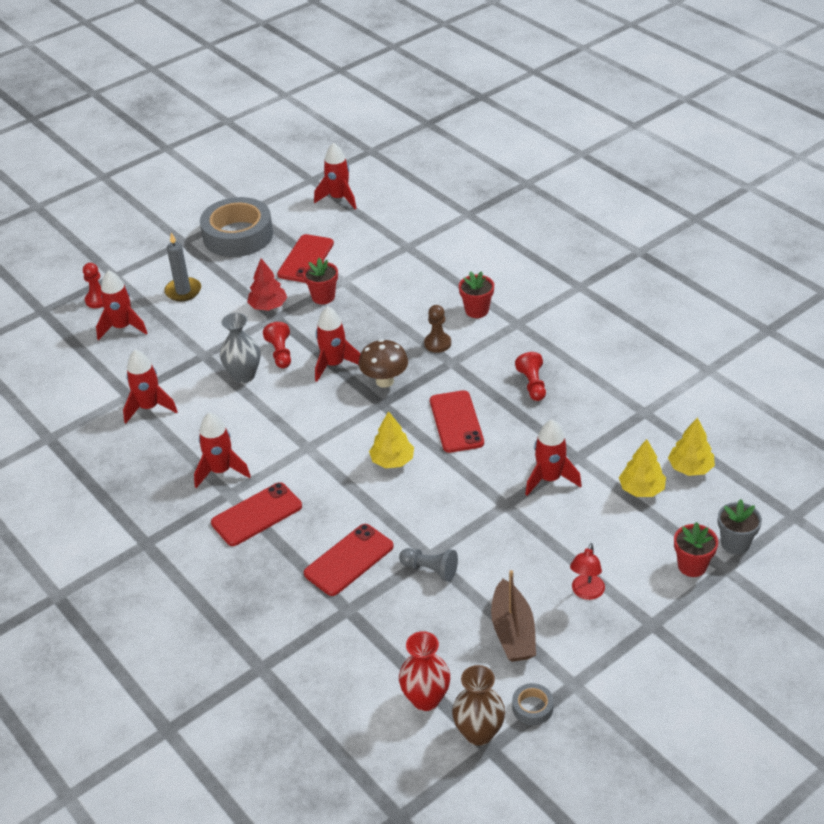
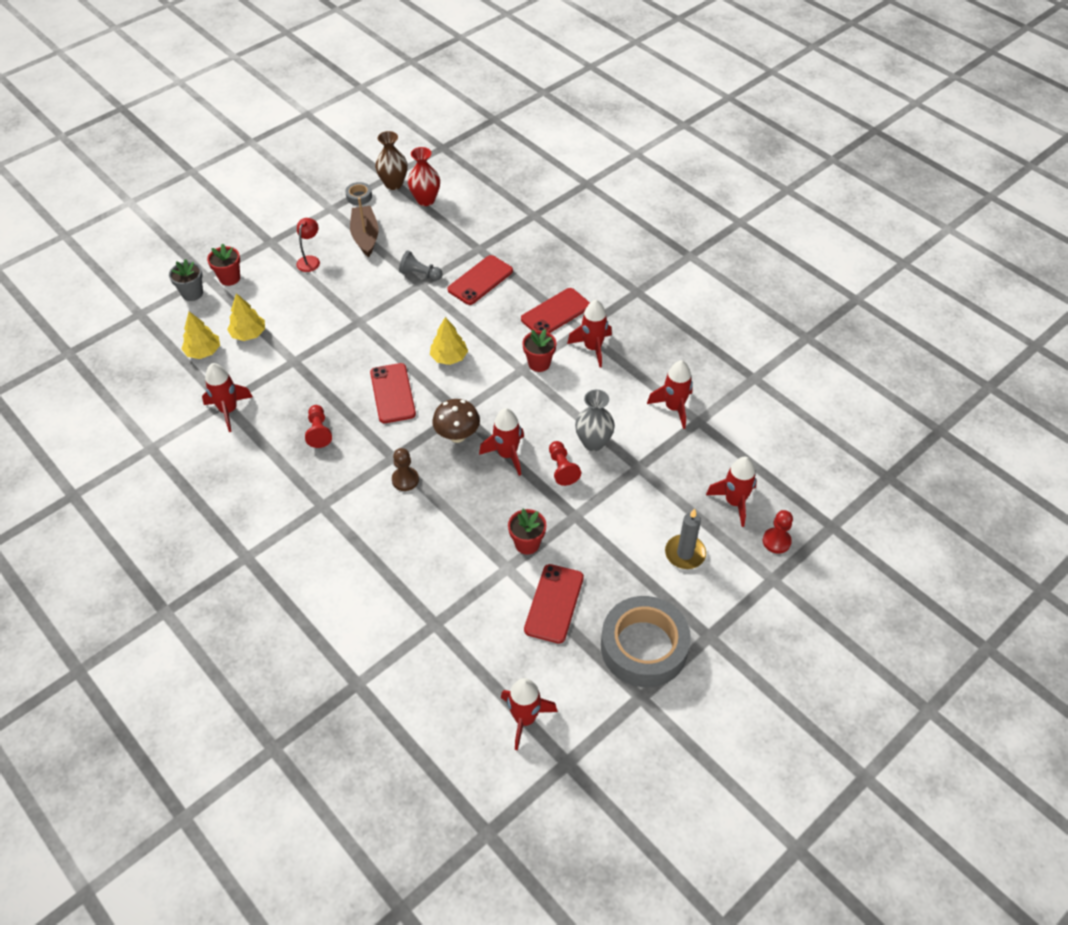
camera: 175 degrees right, 10 degrees up
(268, 306) = (585, 530): red tree -> none
(476, 310) = (362, 523): red flower pot -> red flower pot (539, 363)
(549, 479) = (320, 342): red rocket -> red rocket (229, 410)

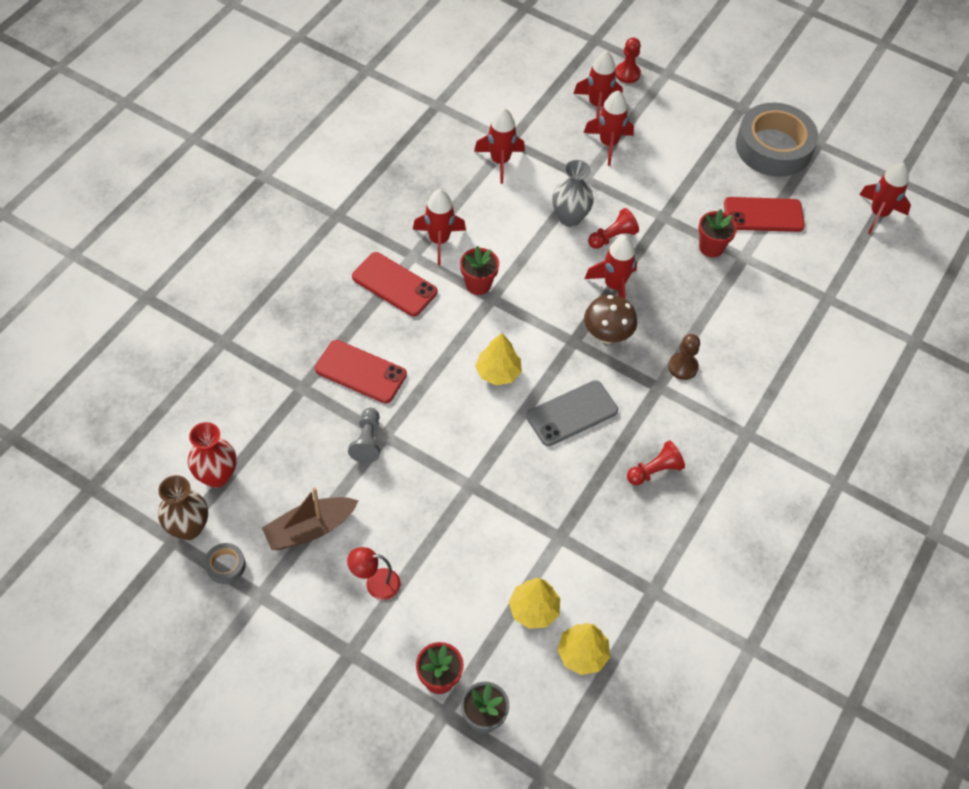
camera: 110 degrees left, 5 degrees up
(229, 410) = (662, 581): red rocket -> red rocket (608, 144)
(392, 393) = (572, 413): red phone -> grey phone
(685, 553) = (668, 132): grey candle -> none

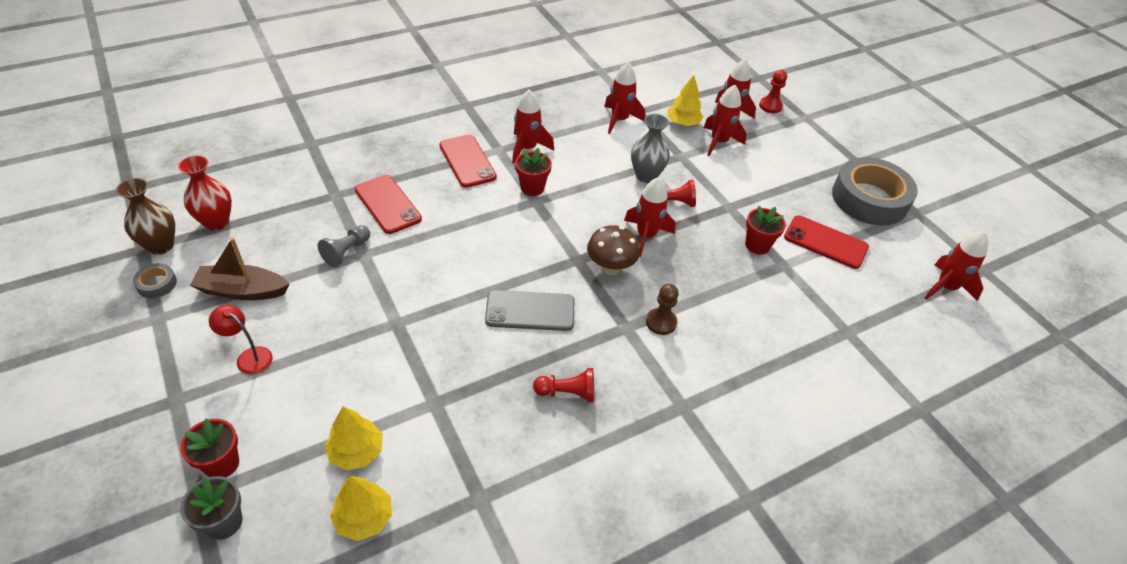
camera: 30 degrees right, 10 degrees down
(498, 372) = (494, 252): yellow tree -> yellow tree (683, 123)

